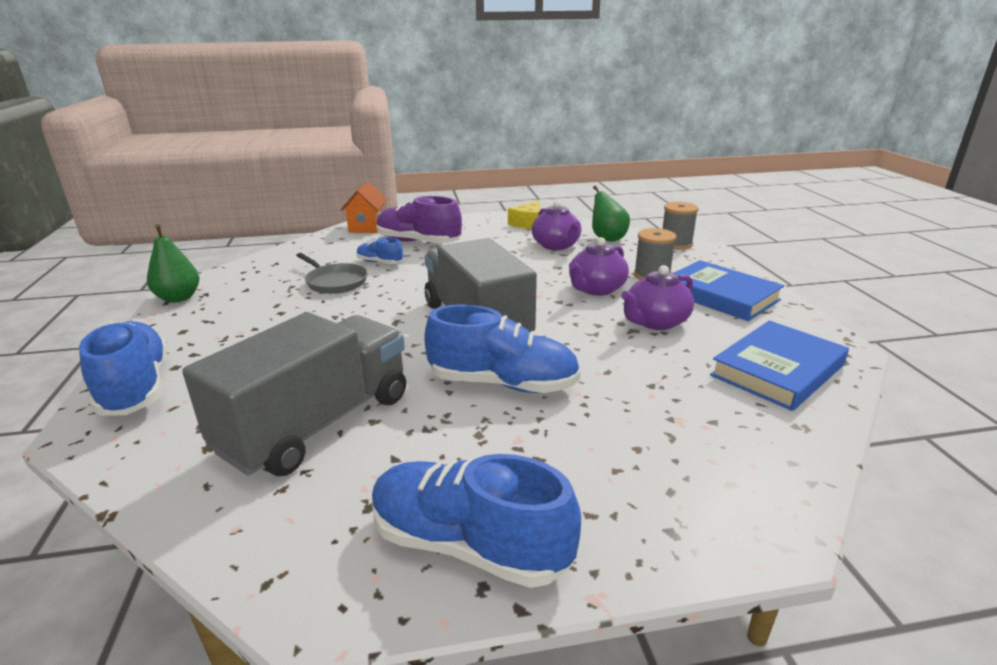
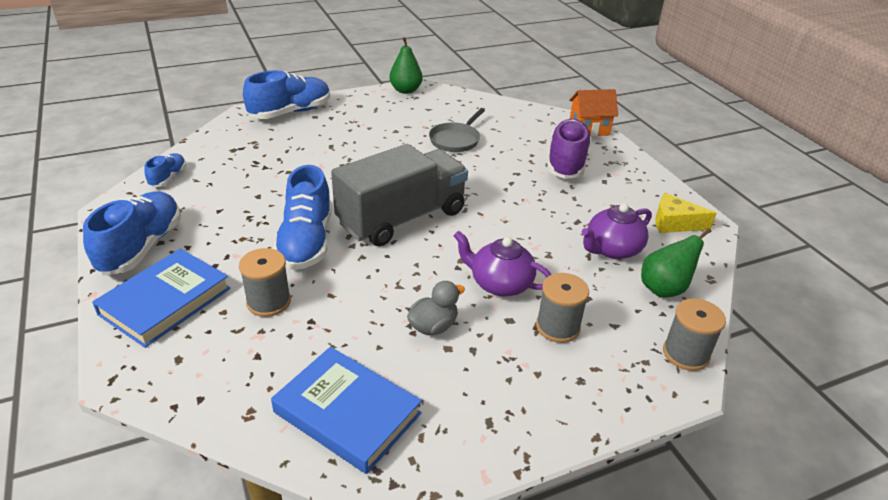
camera: 75 degrees right, 10 degrees up
(317, 423) = (255, 177): grey truck -> none
(380, 263) = (505, 152): blue shoe -> blue shoe (168, 178)
(618, 413) = (268, 302): none -> grey spool
(655, 322) = (433, 326): purple teapot -> grey duck
(720, 296) = (521, 385): blue book -> blue book (165, 301)

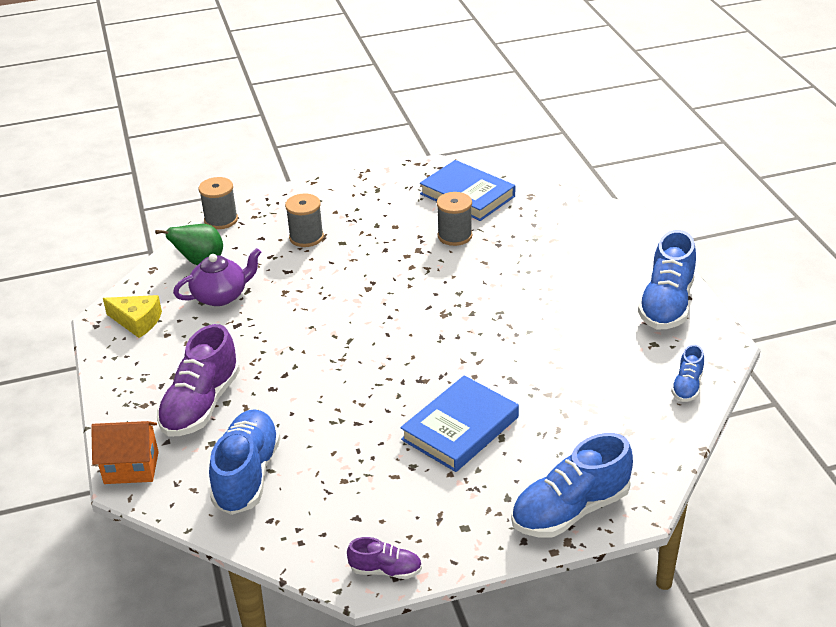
camera: 170 degrees left, 0 degrees up
(165, 301) = (619, 259): blue book -> blue book (460, 428)
(268, 302) = (534, 258): grey spool -> grey spool (455, 236)
(306, 242) = (512, 307): blue shoe -> blue shoe (247, 475)
(402, 218) = (417, 331): grey truck -> none
(405, 90) = (385, 570): green pear -> purple shoe
(433, 326) = (403, 239): grey duck -> none
(456, 140) = (331, 447): grey pan -> none
(499, 284) = (340, 268): purple teapot -> none

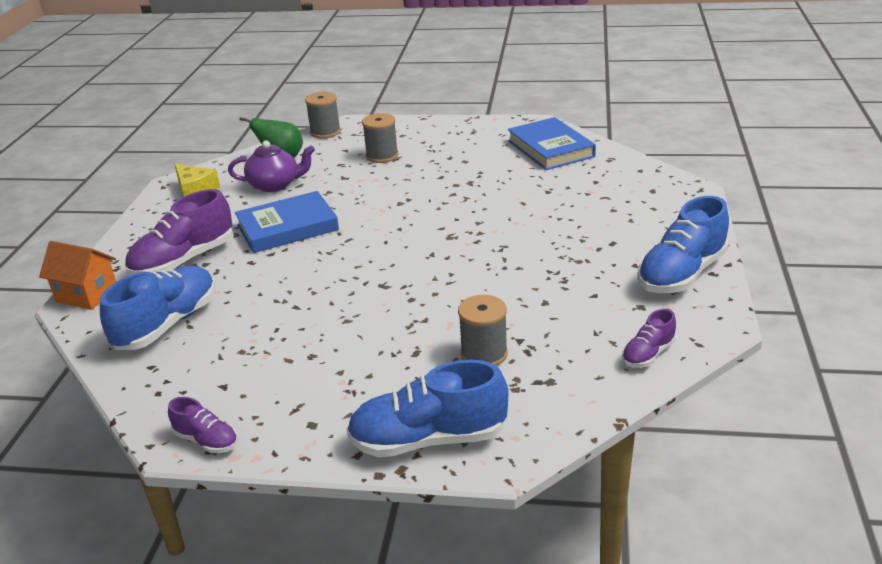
camera: 25 degrees right, 5 degrees down
(455, 236) = (512, 177): grey spool -> grey spool (484, 354)
(460, 428) = (383, 335): blue book -> blue book (287, 227)
(687, 386) = (648, 354): blue shoe -> purple shoe

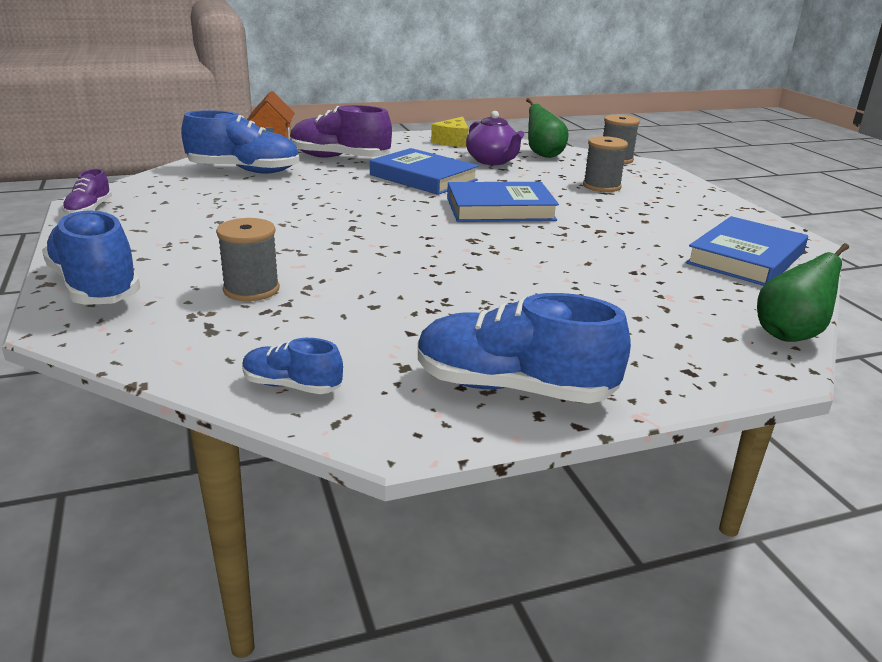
camera: 60 degrees right, 5 degrees down
(396, 210) = (500, 209): none -> blue book
(648, 354) = (292, 386): purple shoe -> blue shoe
(656, 172) = (790, 334): none -> green pear

